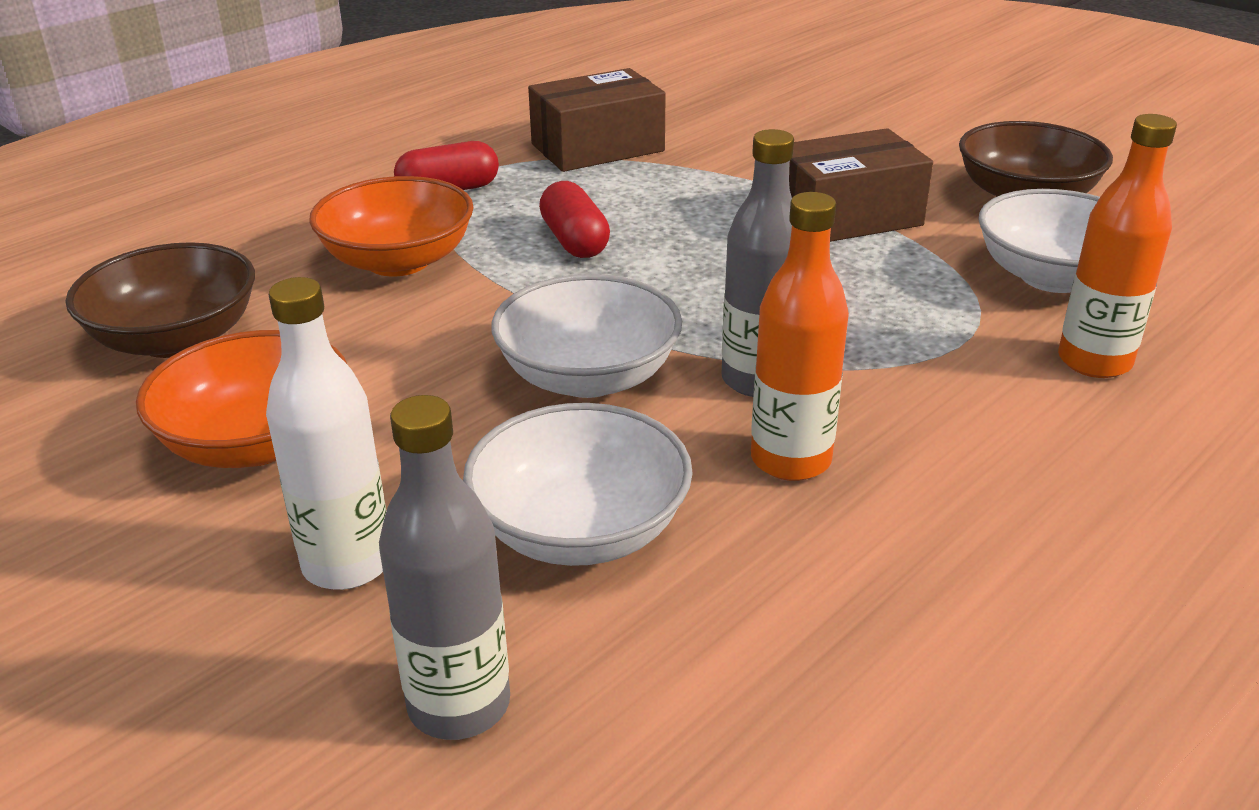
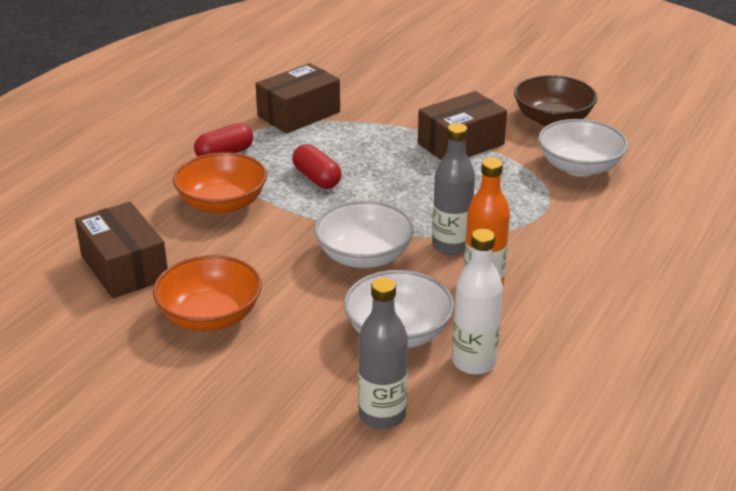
camera: 15 degrees left, 0 degrees up
(176, 339) = (124, 267): brown bowl -> brown box
(347, 564) = (295, 366): white bottle -> white bottle (474, 362)
(1094, 361) = (611, 212): orange bottle -> none

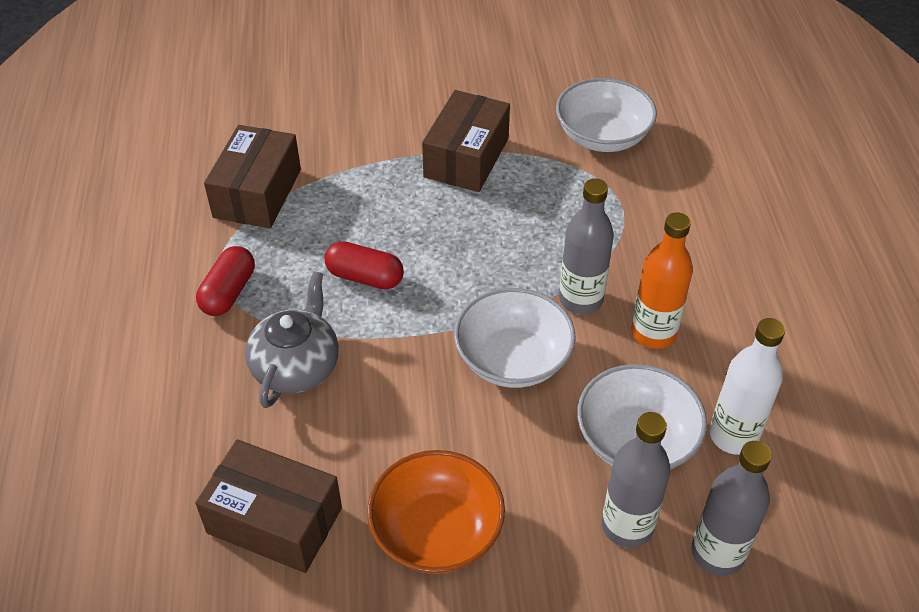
camera: 35 degrees left, 15 degrees up
(222, 204) = (296, 366): orange bowl -> grey teapot
(336, 371) = (627, 526): none -> grey bottle
(552, 120) = (523, 84): brown bowl -> none

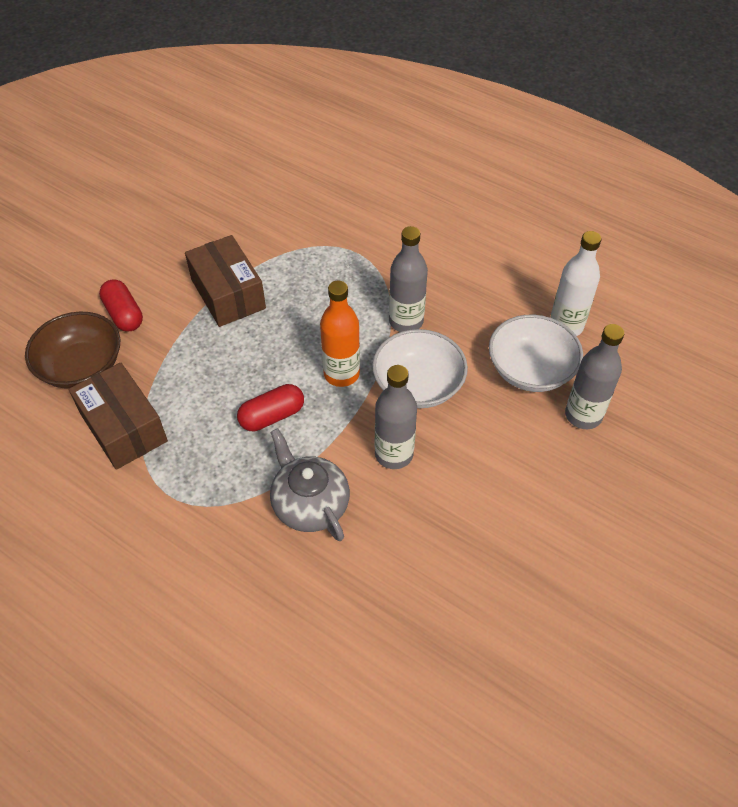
camera: 50 degrees left, 5 degrees up
(228, 292) = (200, 503): red capsule -> red capsule (124, 314)
(274, 520) = (425, 596): brown box -> none
(291, 127) = (81, 367): none -> brown bowl
(436, 532) = (509, 511): orange bowl -> none
(602, 136) = (289, 219): white bowl -> none
(653, 333) = (464, 307): orange bottle -> orange bottle (341, 374)
(717, 553) = (633, 388): grey bottle -> grey bottle (394, 454)

